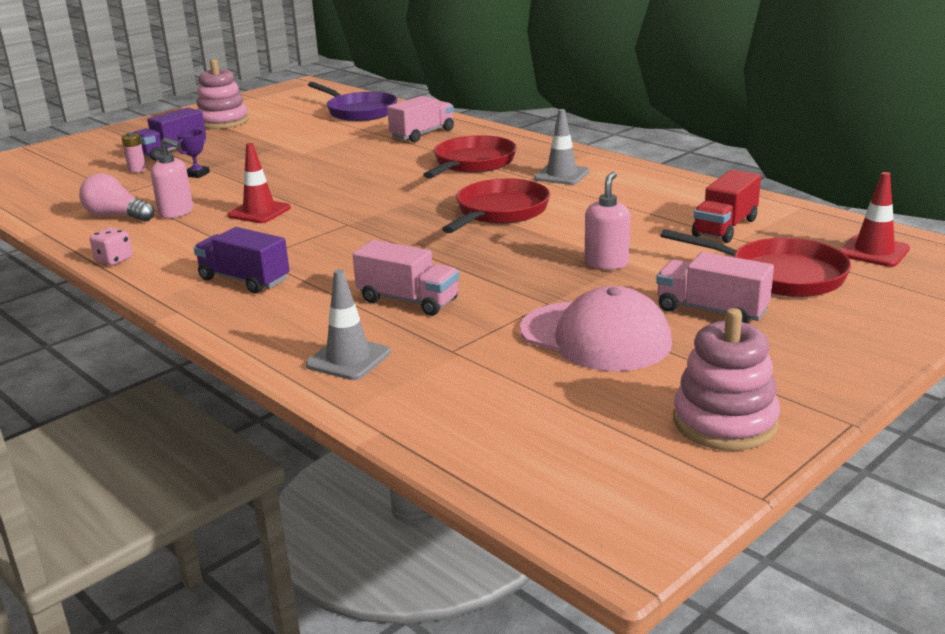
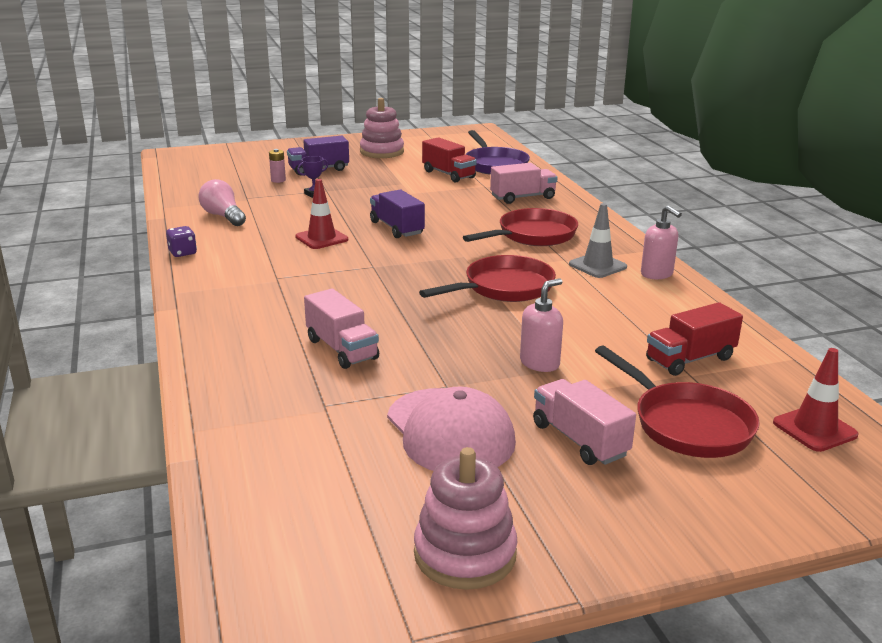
camera: 25 degrees right, 0 degrees up
(114, 260) = (183, 253): pink dice -> purple dice
(176, 212) = (265, 224): pink soap dispenser -> pink soap dispenser (657, 274)
(244, 280) = (247, 295): purple truck -> purple truck (396, 228)
(322, 129) = (448, 174): none -> red truck
(348, 359) = (243, 387): grey traffic cone -> none

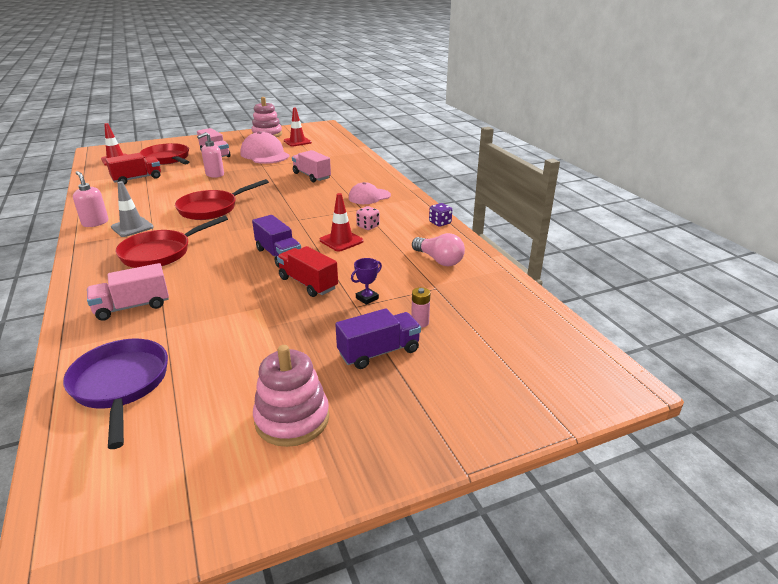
camera: 175 degrees right, 5 degrees up
(254, 297) = (369, 197): none -> pink cap
(281, 253) = (368, 226): none -> pink dice
(364, 494) = (297, 142): none -> red traffic cone
(448, 174) = (201, 352): red truck -> red truck (308, 283)

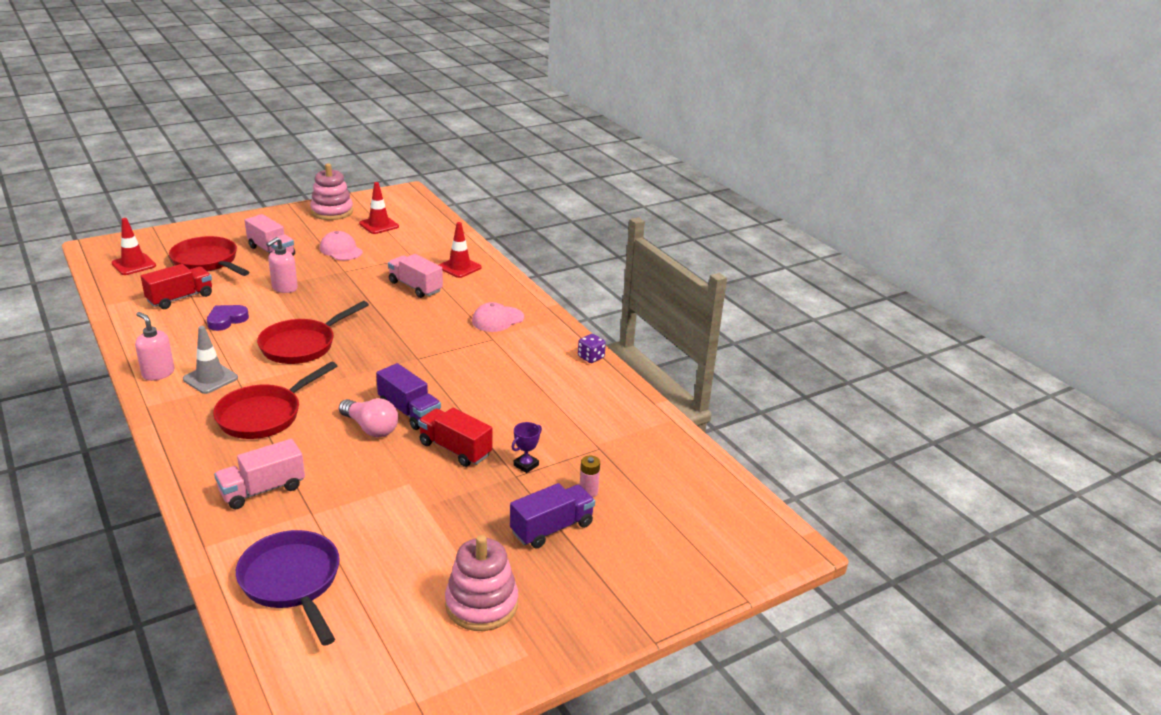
camera: 10 degrees left, 0 degrees up
(163, 192) = (226, 320): none -> purple heart
(265, 154) = (341, 250): pink cap -> pink cap, size x0.62
(341, 241) = (479, 388): red traffic cone -> red traffic cone (459, 267)
(368, 226) = (506, 366): pink dice -> none
(439, 260) = (597, 411): pink light bulb -> pink light bulb (371, 428)

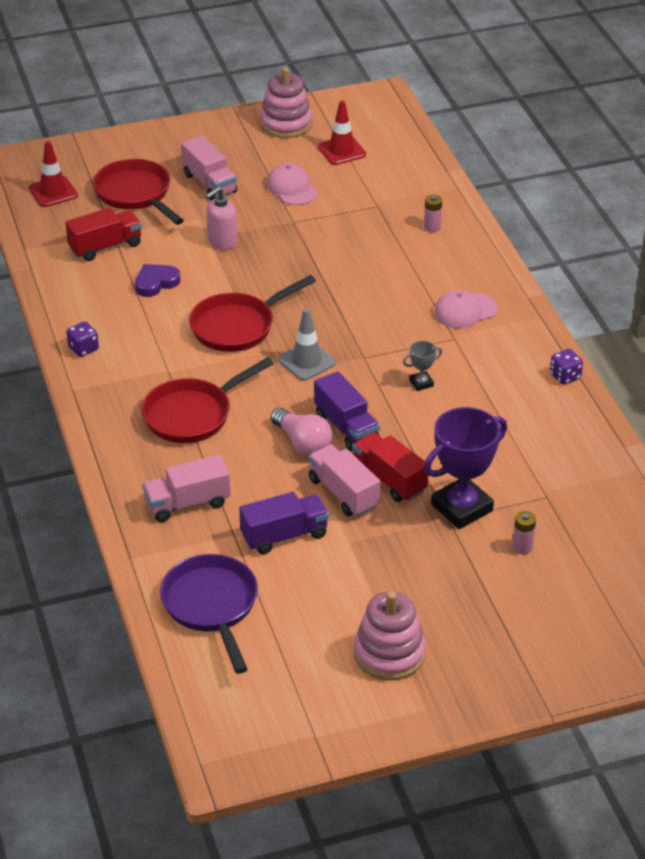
camera: 15 degrees right, 10 degrees up
(158, 373) = (83, 349): pink soap dispenser -> purple dice
(210, 378) = (138, 361): grey traffic cone -> grey traffic cone (306, 361)
(415, 287) = (374, 253): pink truck -> pink truck (343, 493)
(459, 267) = (432, 227): red traffic cone -> pink battery
(470, 373) = (421, 383): none -> grey trophy
(526, 465) = (462, 507): purple trophy -> purple trophy, size x2.24
(552, 528) = (474, 584): purple truck -> purple truck (284, 535)

